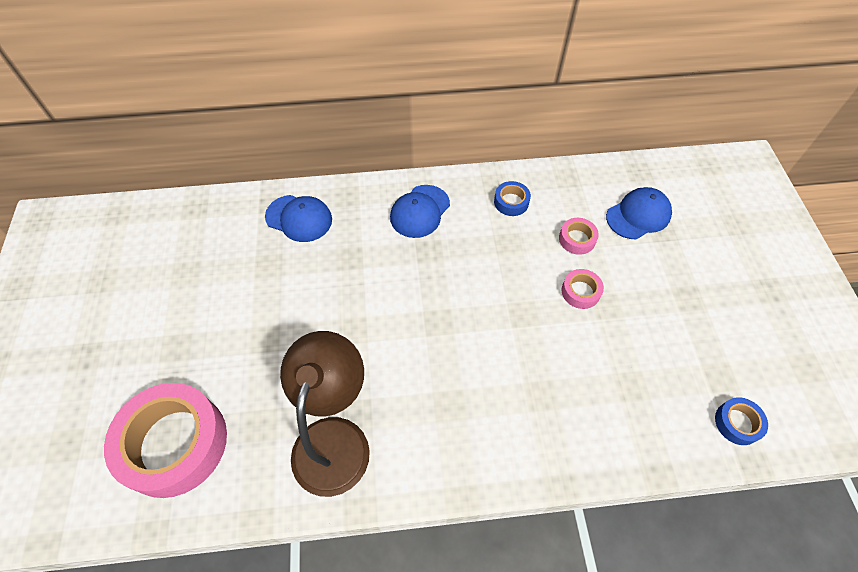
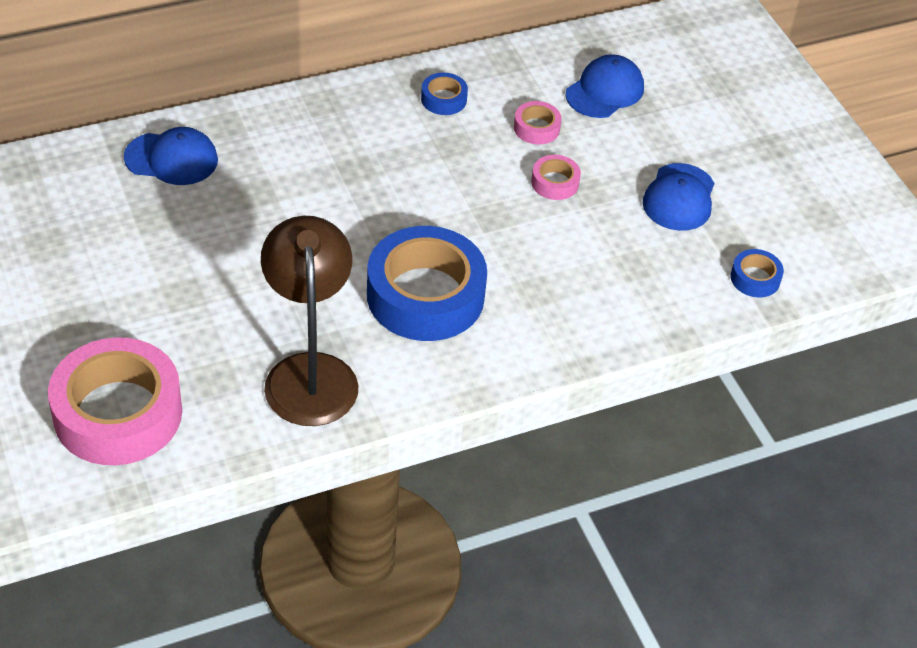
camera: 20 degrees left, 10 degrees down
(420, 211) = (329, 127): blue cap -> blue cap (679, 198)
(449, 380) = (425, 295): none -> blue tape

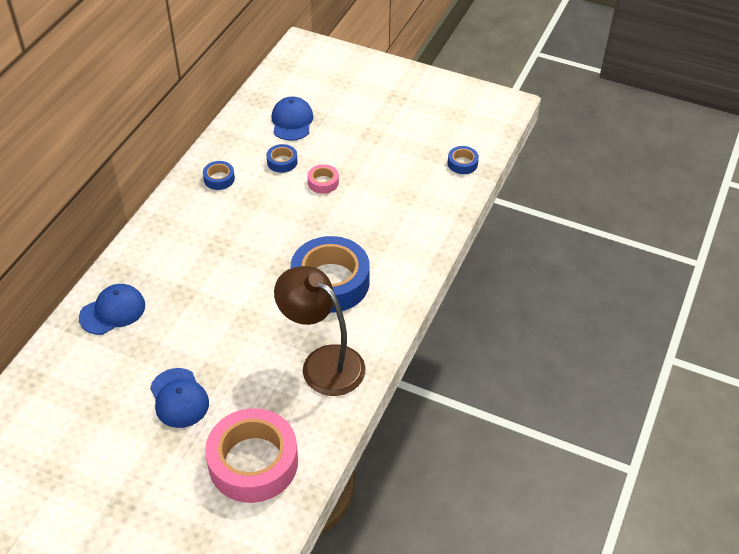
camera: 40 degrees left, 0 degrees up
(536, 128) = (282, 162): pink tape -> blue tape
(679, 198) = (387, 149): blue cap -> blue cap (179, 398)

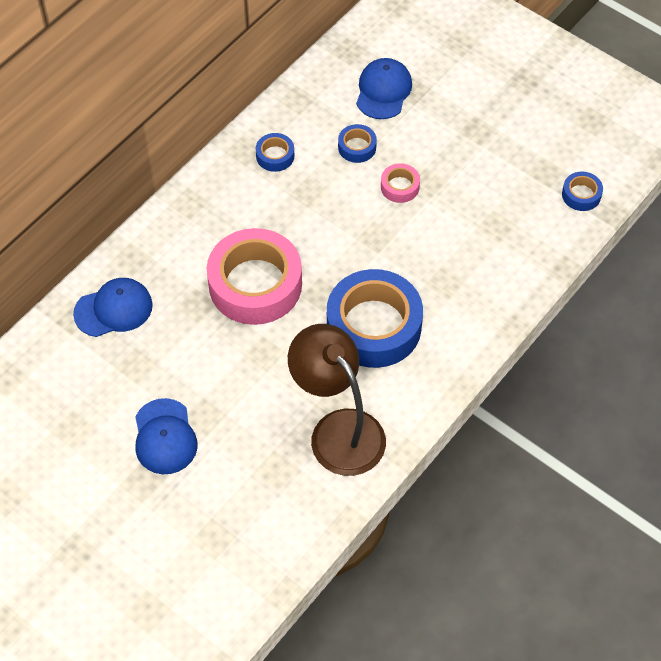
camera: 15 degrees right, 10 degrees up
(253, 462) = (229, 535): pink tape -> pink tape (255, 284)

